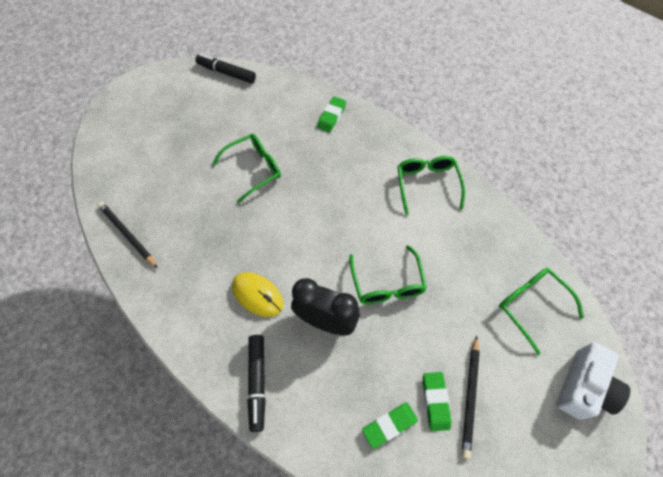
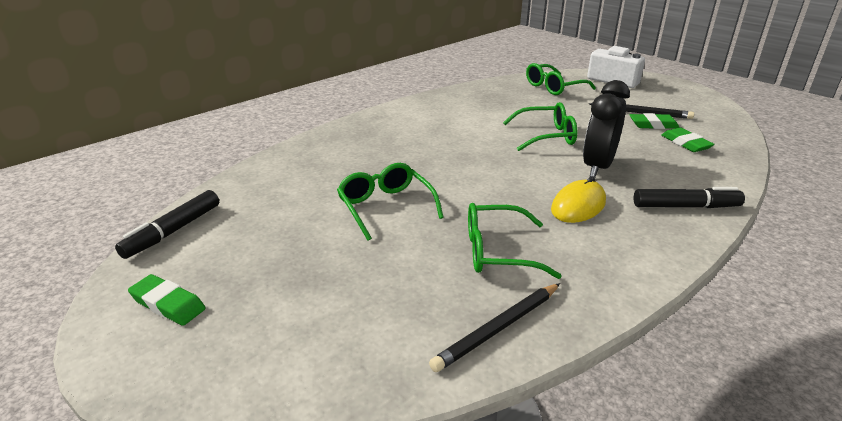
camera: 85 degrees left, 30 degrees down
(331, 116) = (315, 152): green eraser -> green eraser (168, 304)
(427, 185) = (430, 112): green glasses -> green glasses (498, 251)

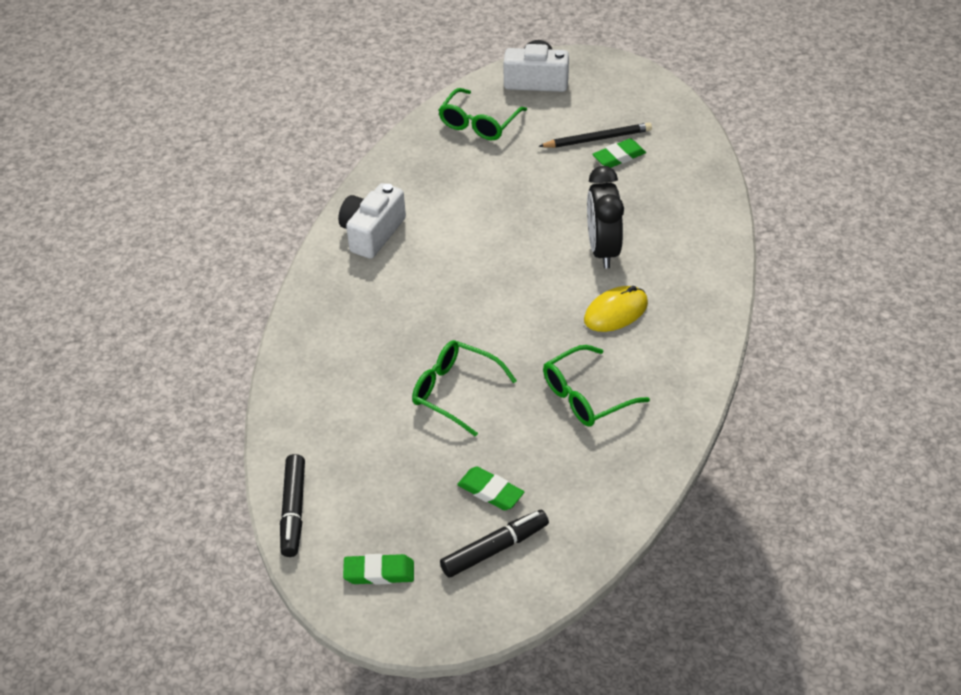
camera: 30 degrees left, 15 degrees up
(425, 112) = (372, 233): none -> white camera
(498, 328) = (634, 467): black pencil -> none
(545, 136) = (527, 221): green glasses -> none
(578, 205) = (616, 312): yellow mouse -> yellow mouse turned 45 degrees clockwise
(685, 143) = (662, 177): green eraser -> green eraser (490, 491)
(685, 206) = (700, 273): black marker -> black marker (495, 549)

